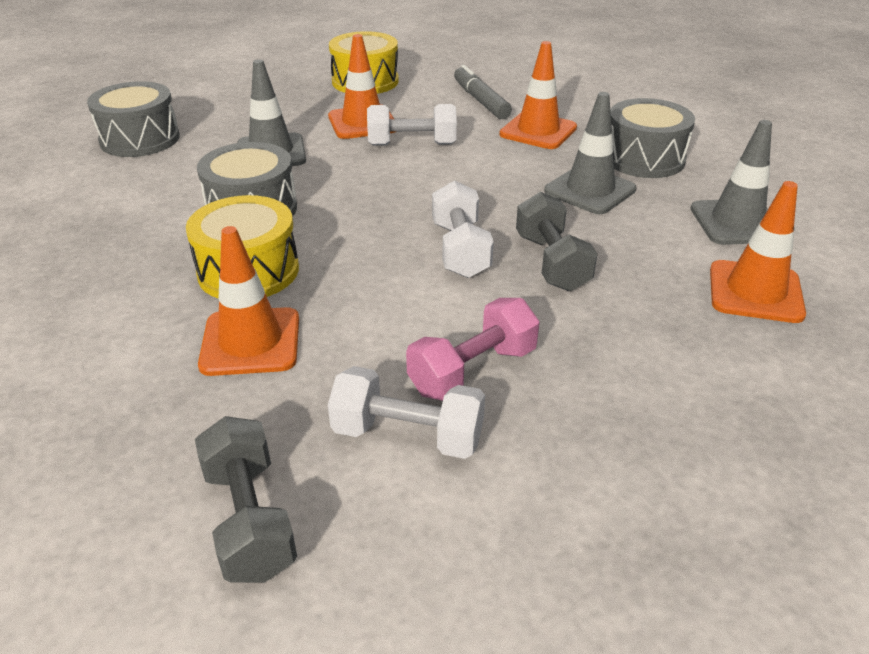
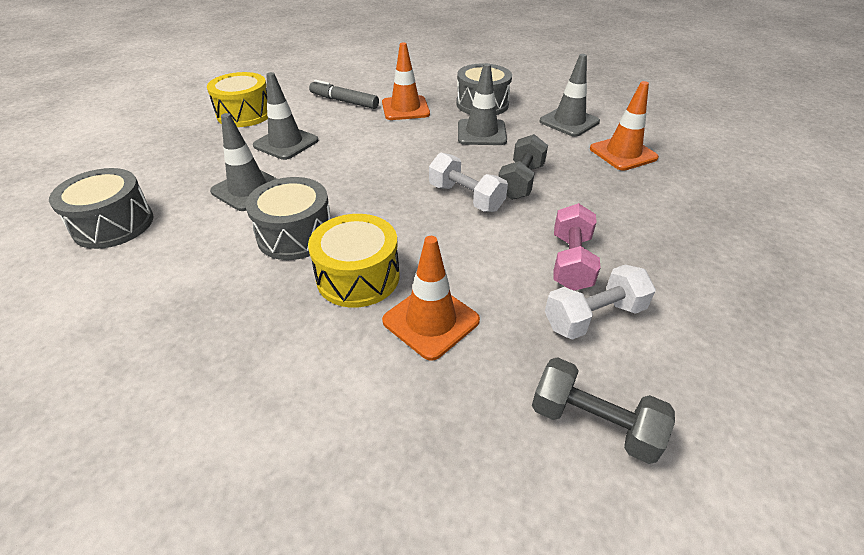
camera: 40 degrees left, 5 degrees up
(362, 123) = (286, 143): orange traffic cone -> grey traffic cone
(412, 144) = (342, 145): white dumbbell -> none
(551, 262) = (521, 182): grey dumbbell -> grey dumbbell turned 75 degrees clockwise

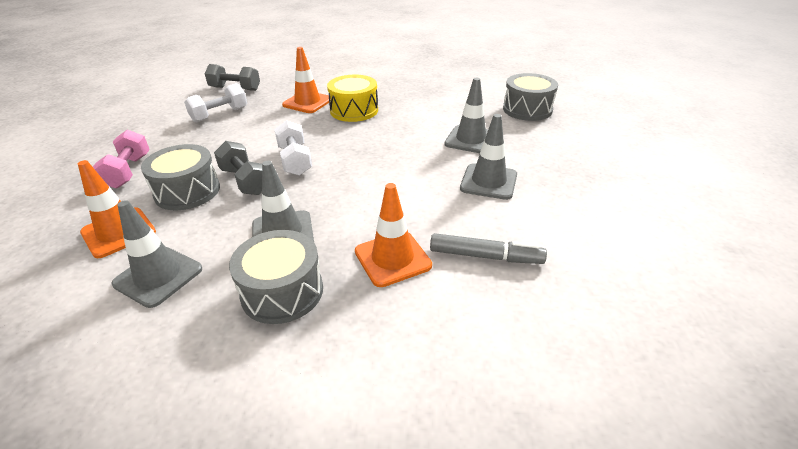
camera: 165 degrees right, 5 degrees down
(245, 114) = (580, 209): yellow drum -> none
(295, 235) = (407, 121): grey drum -> grey drum (187, 191)
(466, 197) = (295, 160): white dumbbell -> white dumbbell turned 45 degrees clockwise
(521, 182) = (245, 181): grey dumbbell -> grey dumbbell turned 45 degrees counterclockwise
(571, 262) = (222, 134): pink dumbbell -> pink dumbbell (128, 171)

